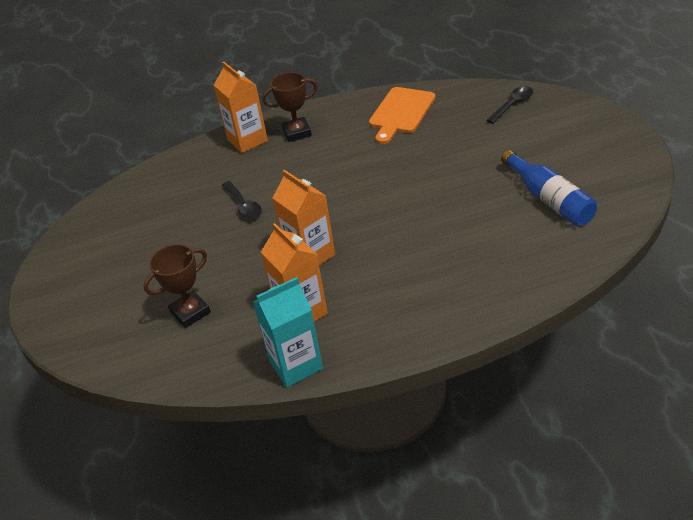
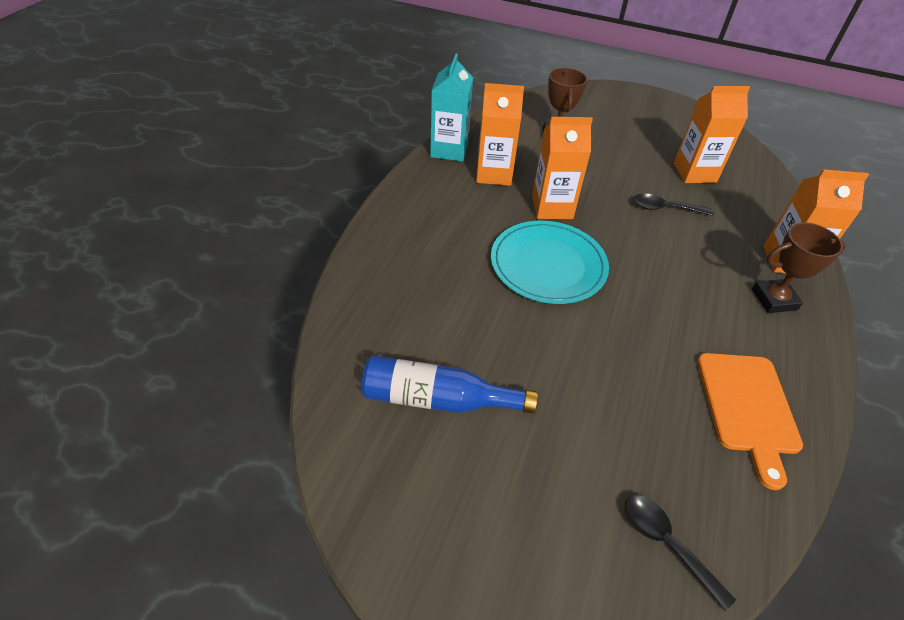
camera: 120 degrees right, 5 degrees up
(172, 213) = (694, 173): none -> orange carton
(297, 132) = (774, 299): brown trophy -> brown trophy turned 60 degrees clockwise
(381, 222) = (548, 265): none -> turquoise plate
(401, 113) = (748, 408): orange cutting board -> orange cutting board turned 150 degrees counterclockwise
(512, 105) = (666, 543): black spoon -> black spoon turned 150 degrees clockwise

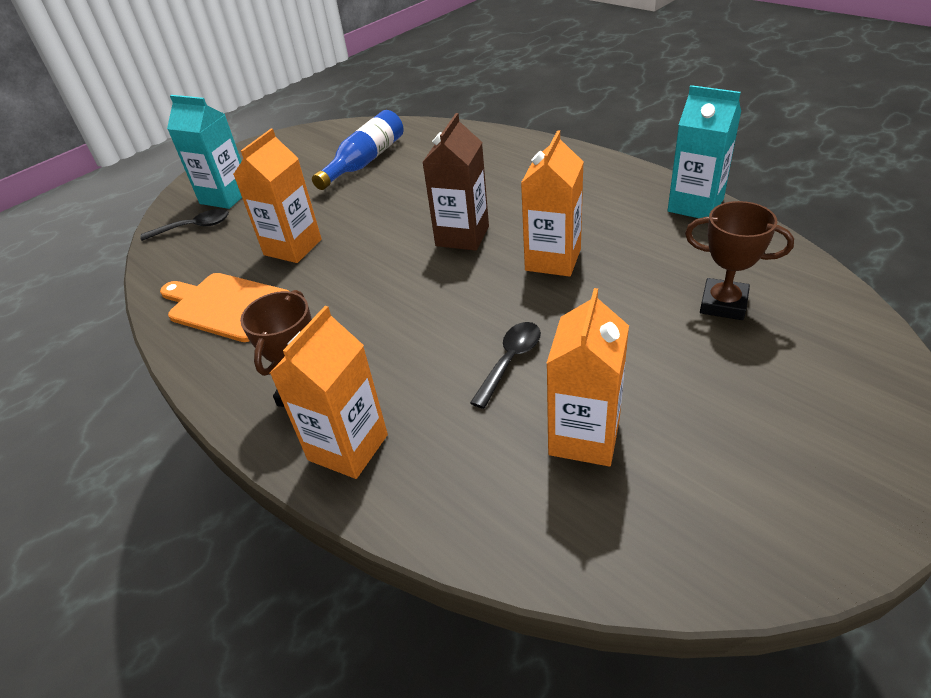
camera: 120 degrees right, 5 degrees down
(494, 174) = (634, 230): orange carton -> orange carton (293, 247)
(548, 265) = (462, 236): turquoise plate -> brown carton
(583, 548) = (225, 196): none -> turquoise carton

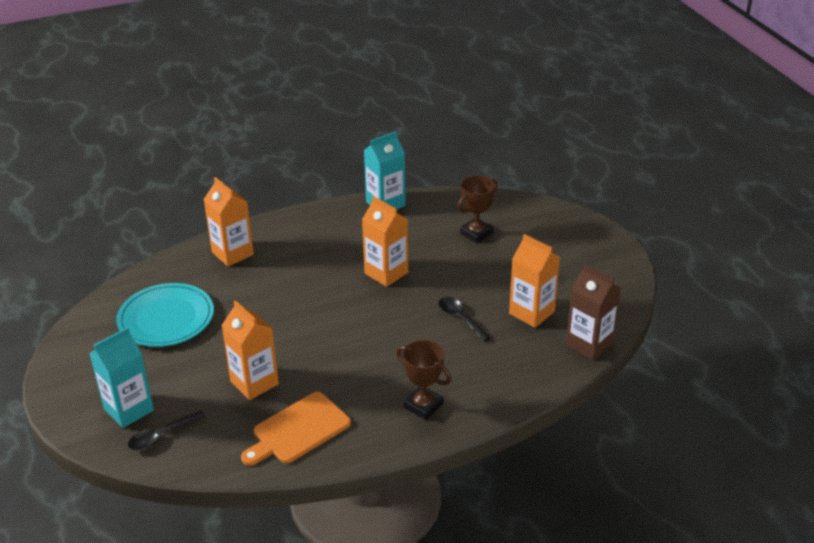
camera: 70 degrees left, 5 degrees down
(194, 227) = (161, 436): black spoon -> black spoon turned 135 degrees counterclockwise
(348, 447) = (481, 396): orange carton -> orange carton (232, 253)
(365, 161) = (166, 318): blue bottle -> turquoise plate
(462, 236) = (324, 300): brown carton -> brown carton (589, 344)

